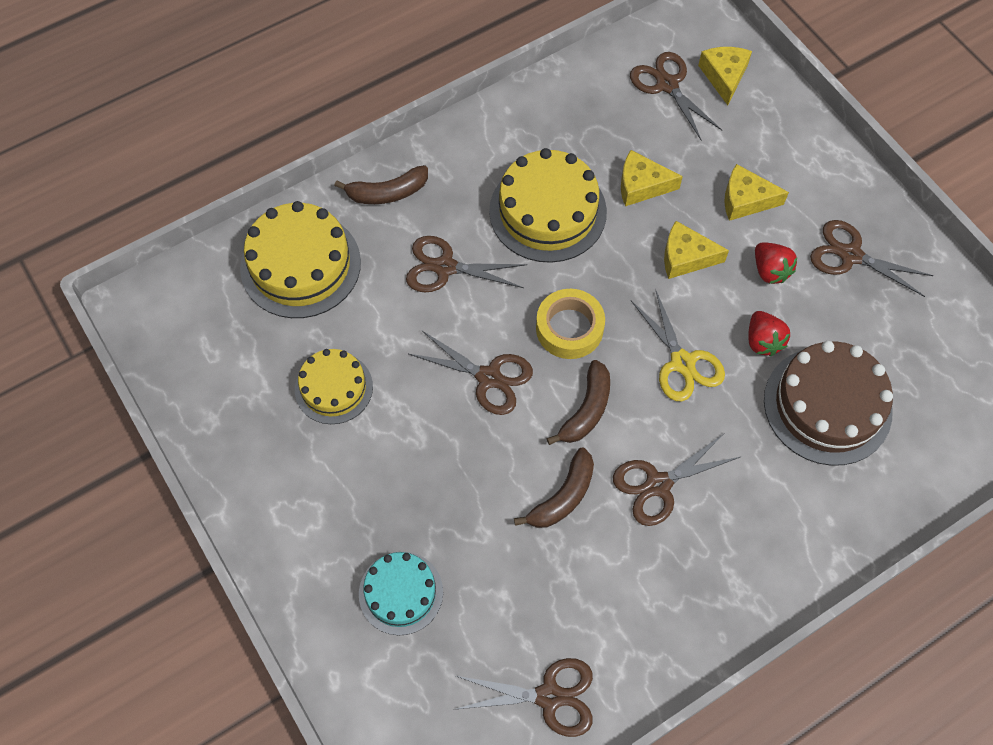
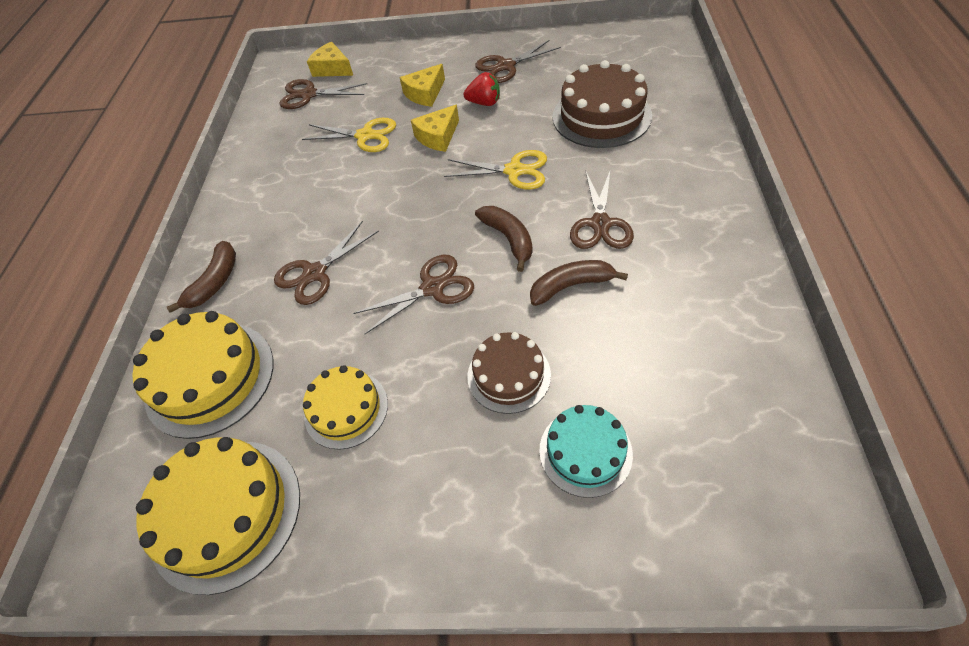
camera: 50 degrees left, 10 degrees down
(436, 495) = (509, 375): none -> brown cake
(548, 211) = (333, 192): yellow cake -> yellow cake (226, 513)
(549, 696) = (749, 378): brown scissors -> none
(563, 497) = (571, 286): brown banana -> brown banana turned 90 degrees counterclockwise
(569, 328) = (435, 220): yellow tape -> none
(641, 185) = (365, 136): yellow cheese -> yellow scissors
(762, 341) = (531, 126): red strawberry -> none

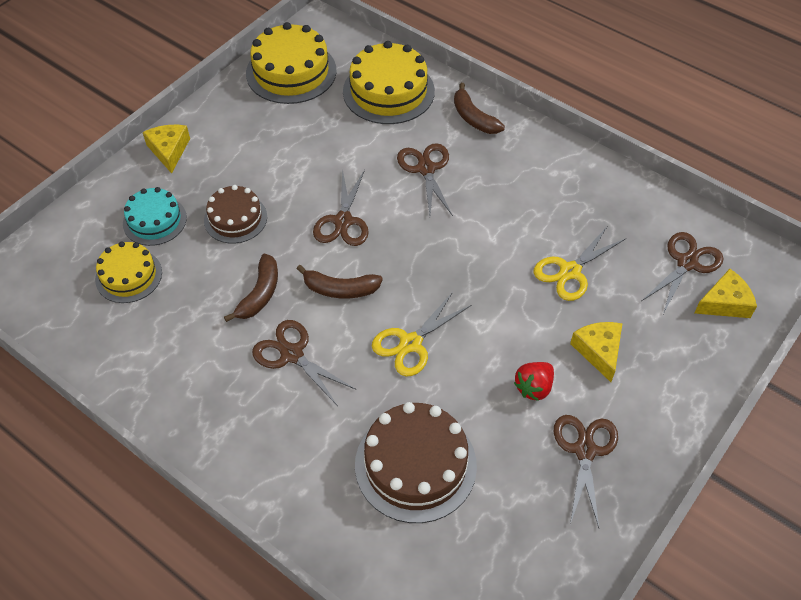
camera: 120 degrees right, 0 degrees up
(346, 409) = (298, 138): yellow cake -> yellow cake (128, 276)
(438, 136) = (515, 320): yellow cheese -> yellow cheese (169, 150)

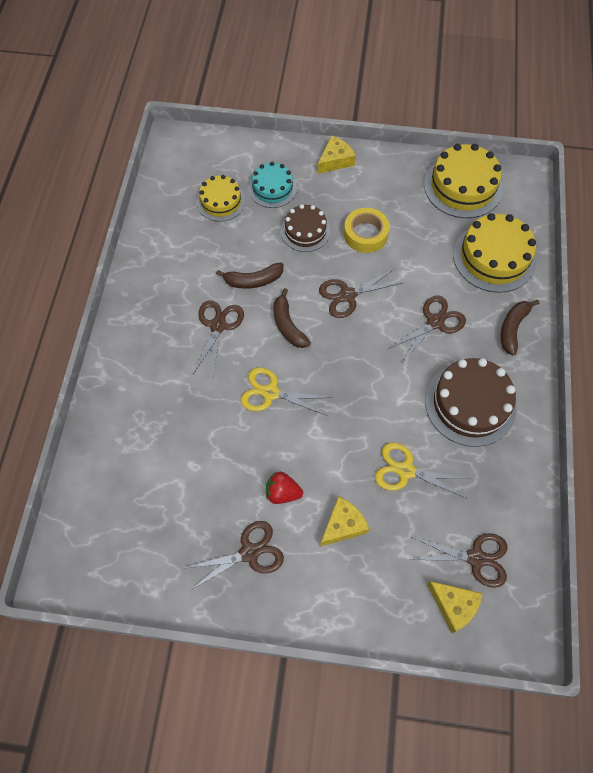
camera: 60 degrees right, 10 degrees up
(282, 171) = (365, 234): none -> yellow tape
(415, 465) = (176, 445): brown cake -> brown cake (470, 404)

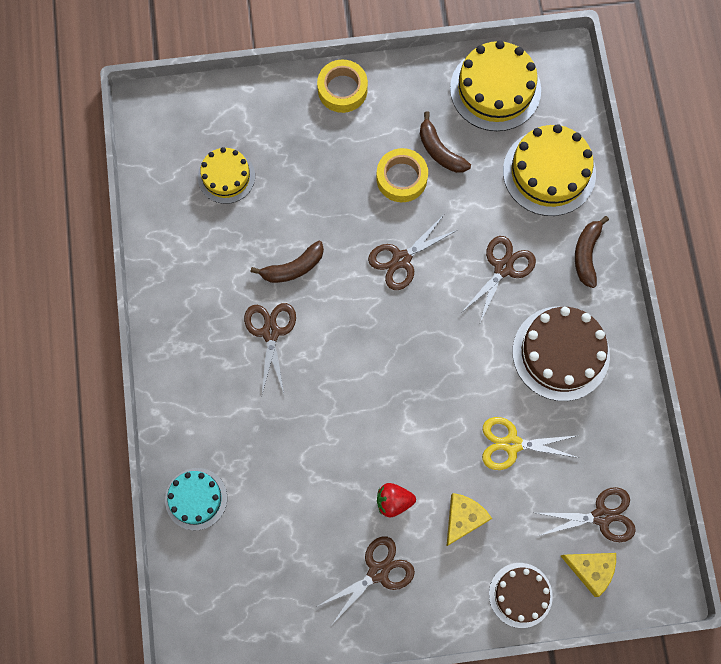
camera: 15 degrees left, 10 degrees up
(271, 393) = (350, 395): yellow scissors -> none
(272, 188) = (280, 144): turquoise cake -> turquoise cake (196, 499)
(288, 325) = (346, 312): brown banana -> brown banana (440, 151)
(305, 231) = (333, 191): brown cake -> brown cake (520, 595)
(335, 160) = (342, 89): yellow cheese -> yellow tape

